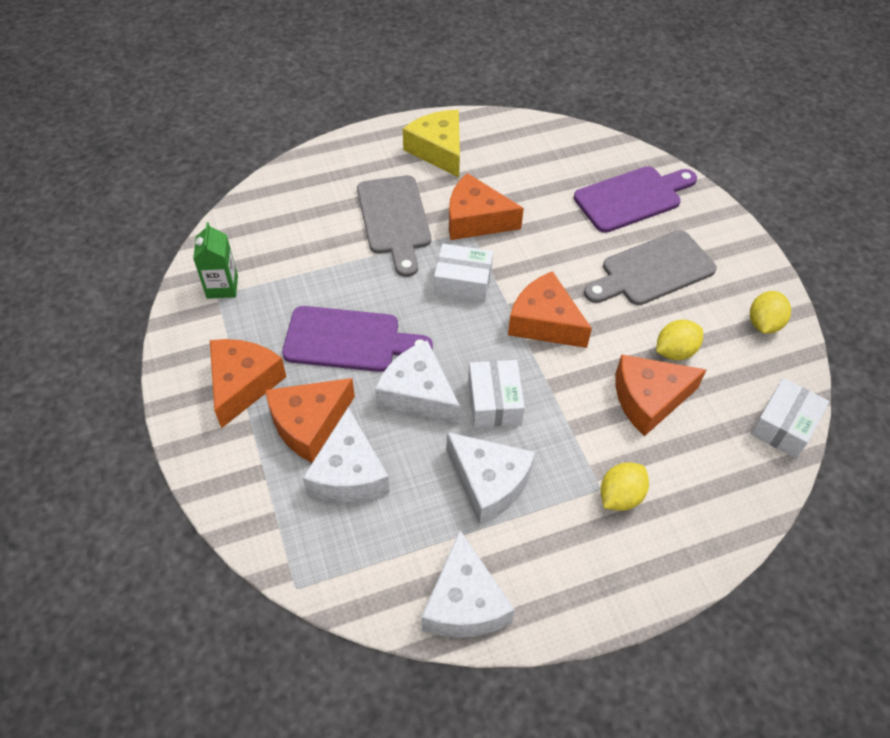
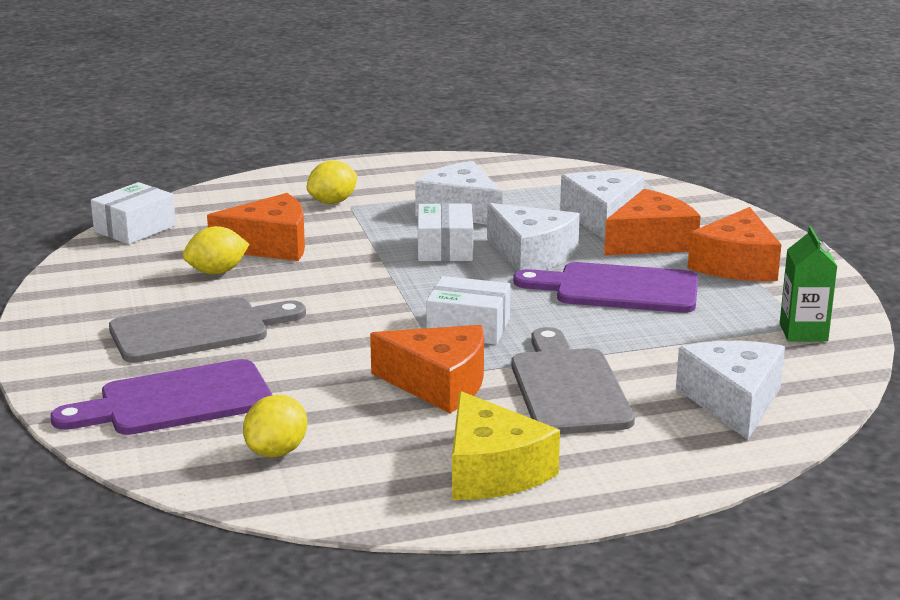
camera: 175 degrees left, 30 degrees down
(464, 602) = (492, 168): white cheese -> white cheese (733, 401)
(544, 322) = (368, 295): orange cheese -> none
(764, 324) = (88, 287): yellow lemon -> yellow lemon (277, 452)

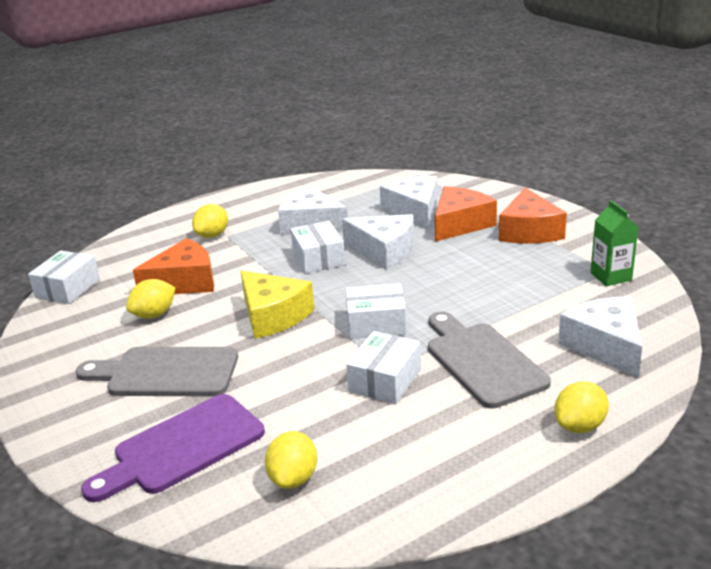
camera: 15 degrees left, 5 degrees up
(198, 330) = (166, 373): grey cutting board -> grey cutting board turned 135 degrees counterclockwise
(439, 384) = (385, 380): orange cheese -> white box
(492, 471) = (475, 454): yellow cheese -> yellow cheese (273, 316)
(618, 289) = (462, 267): purple cutting board -> none
(636, 471) = (579, 426): none -> yellow lemon

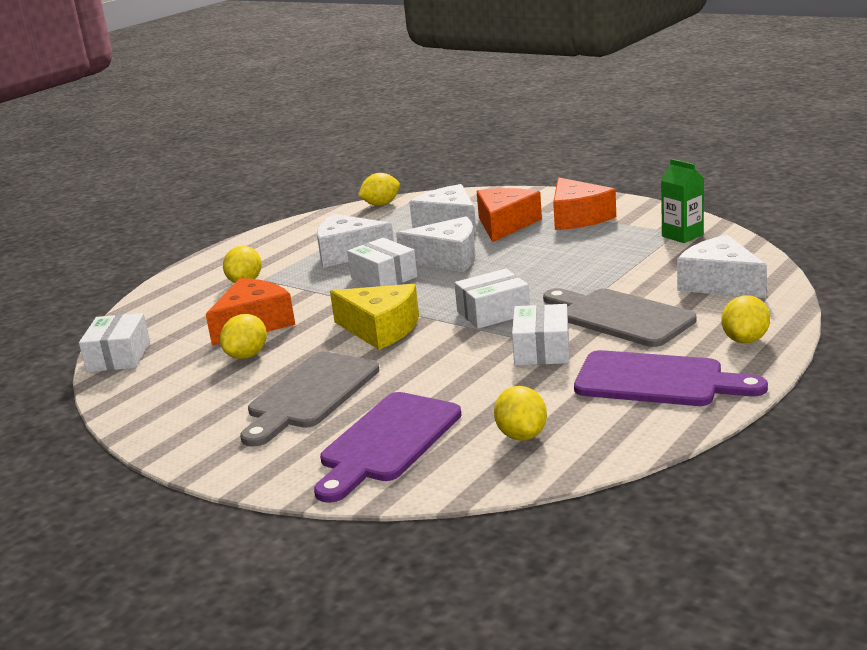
camera: 20 degrees left, 5 degrees down
(166, 373) = (310, 394): grey cutting board -> grey cutting board turned 45 degrees counterclockwise
(375, 177) = (381, 204): none -> yellow lemon
(459, 452) = (657, 381): none -> purple cutting board

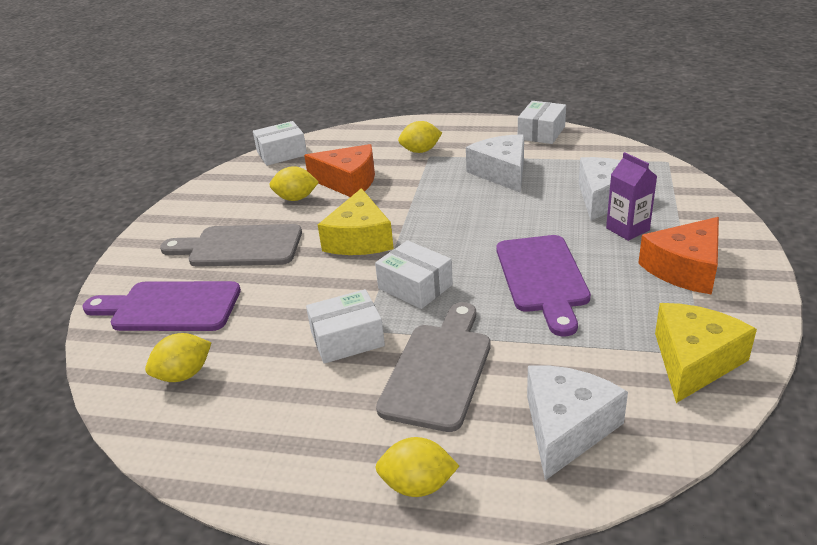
camera: 65 degrees right, 10 degrees up
(381, 204) = (622, 149): yellow lemon -> none
(383, 277) = (461, 206): white box -> white box (541, 133)
(447, 259) = (521, 224): white cheese -> none
(505, 225) = (627, 229): orange cheese -> purple carton
(657, 381) = (300, 435): purple cutting board -> purple cutting board (542, 278)
(682, 235) = (694, 361): green carton -> yellow cheese

